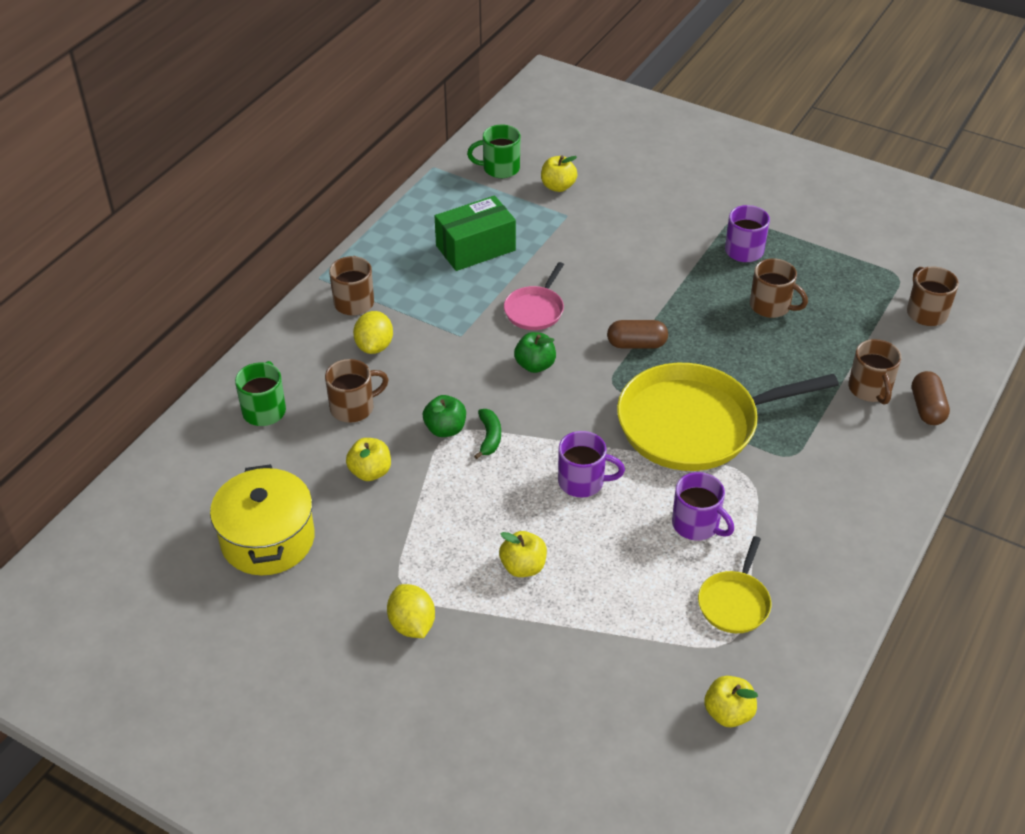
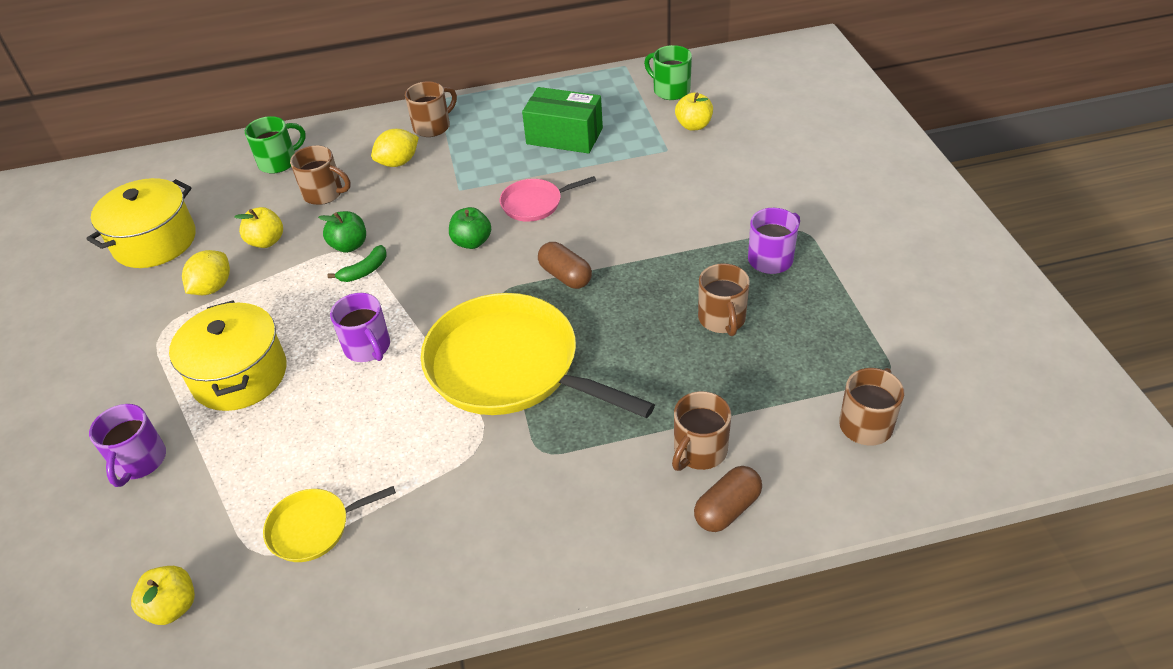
camera: 50 degrees right, 0 degrees up
(412, 624) = (128, 357): yellow lemon -> yellow lemon (213, 287)
(523, 567) = (240, 375): yellow apple -> yellow pot
(697, 525) = (387, 444): purple mug -> purple mug (140, 461)

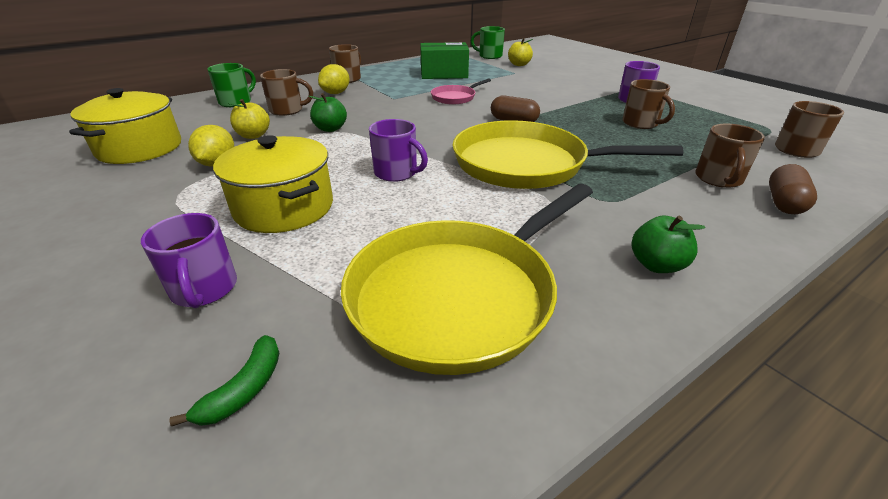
camera: 25 degrees left, 10 degrees down
(173, 607) = (340, 419): yellow apple -> none
(313, 528) = (458, 295): yellow pan -> yellow pan, size x2.14
(364, 271) = (355, 138): green banana -> green banana (244, 389)
(472, 242) = (428, 116): green apple -> green apple (656, 265)

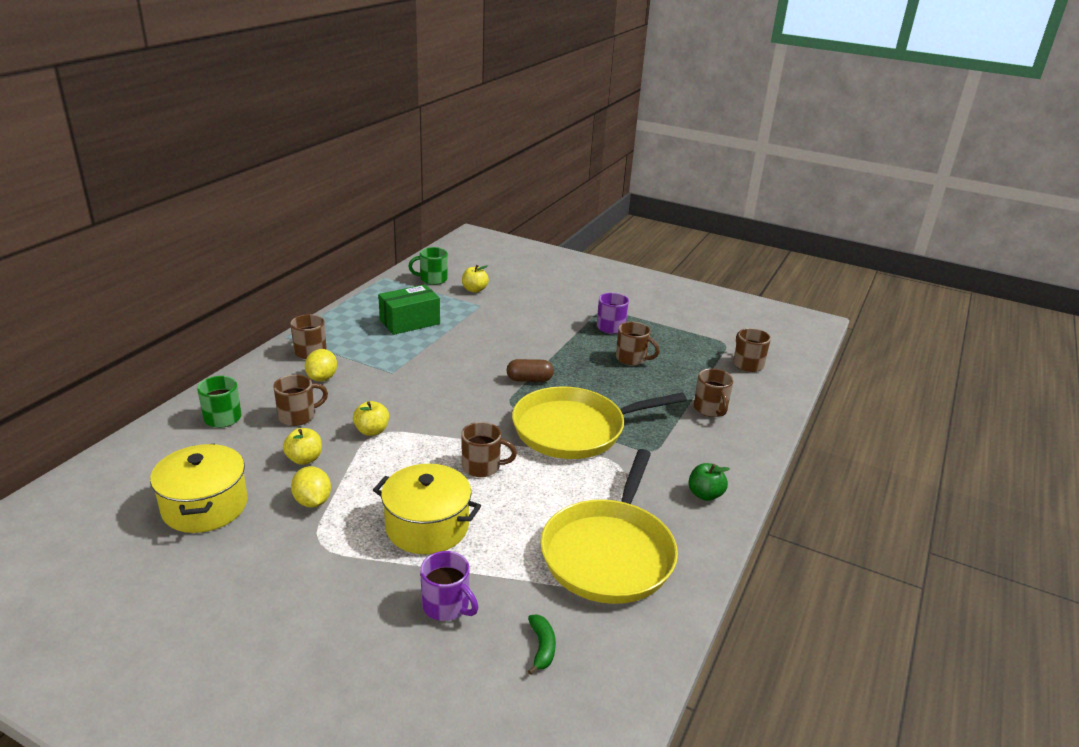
camera: 30 degrees left, 5 degrees down
(330, 129) = (372, 431): green apple -> yellow apple
(397, 173) = (482, 467): purple mug -> brown mug
(455, 97) = (452, 358): pink pan -> none
(784, 203) = (755, 421): brown capsule -> none

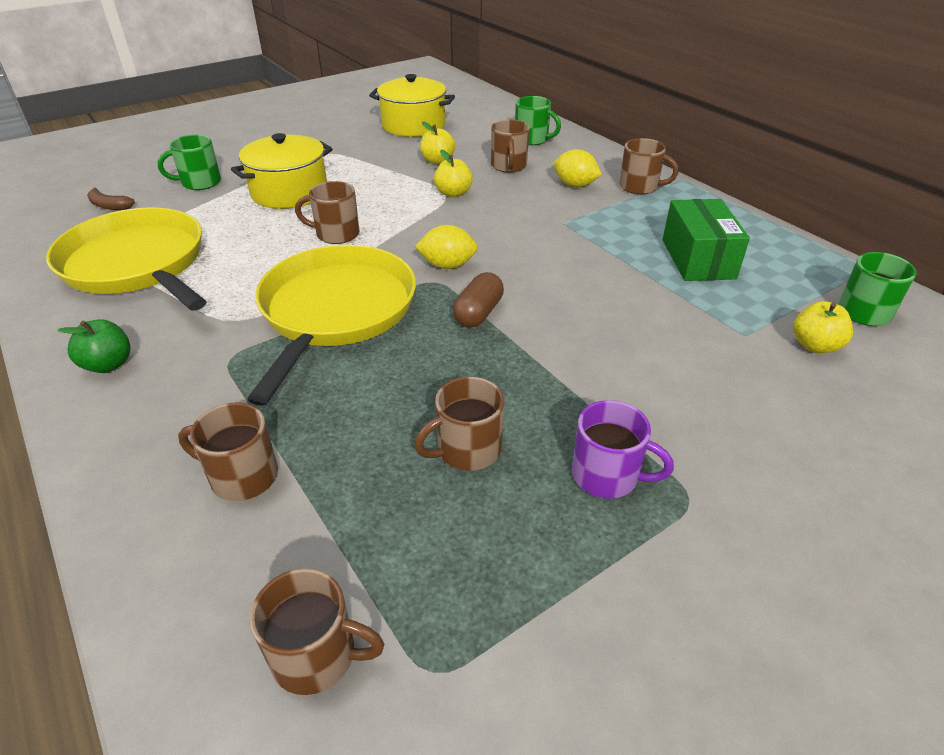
camera: 120 degrees right, 10 degrees up
(312, 501) = (376, 157): yellow lemon -> yellow lemon (447, 265)
(447, 606) = (200, 183): purple mug -> green mug
(482, 467) = (336, 234): brown mug -> brown mug turned 60 degrees clockwise
(542, 647) = (109, 206): green banana -> brown banana

